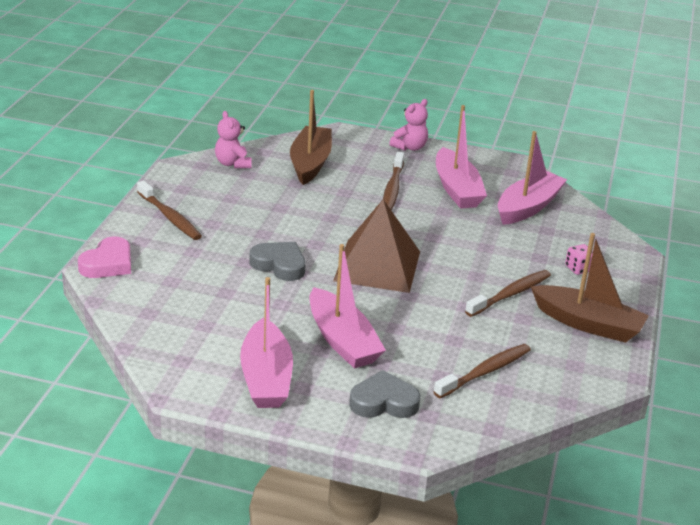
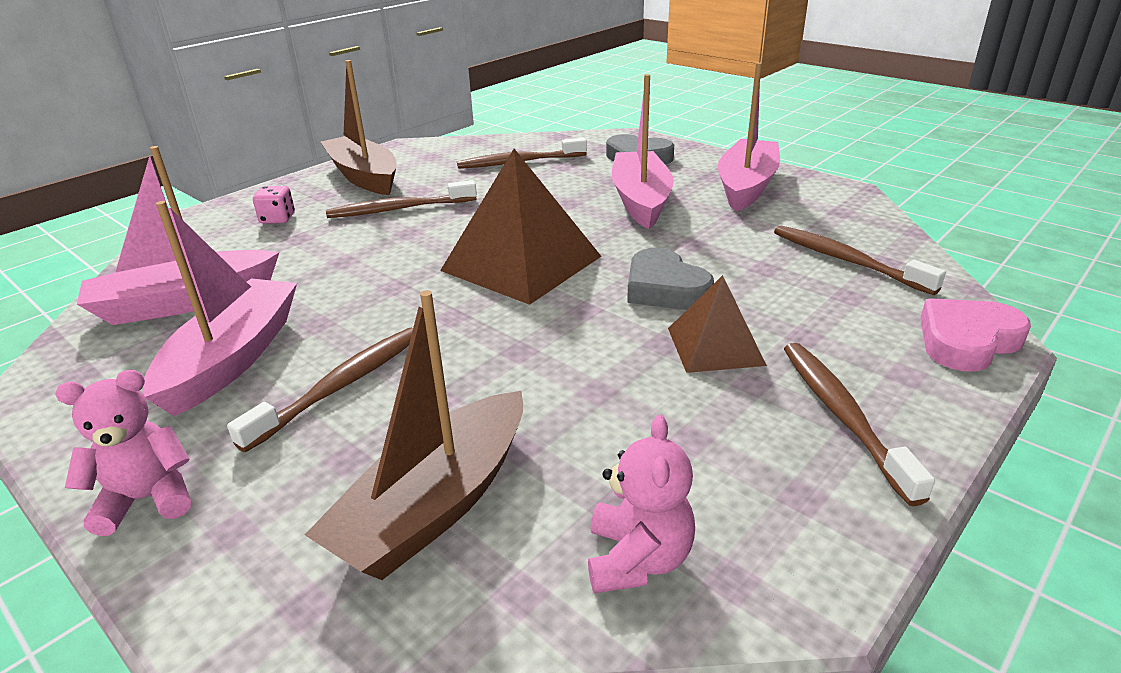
camera: 150 degrees left, 0 degrees up
(174, 308) = (846, 261): none -> brown toothbrush
(236, 237) = (715, 346): none -> brown pyramid

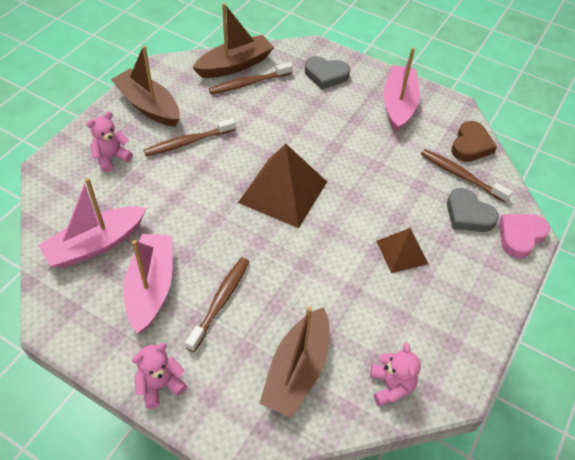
camera: 15 degrees left, 20 degrees up
(277, 219) = (111, 158): pink dice -> pink teddy bear
(507, 147) = (235, 65): none -> brown boat
(640, 200) = (337, 124): pink boat -> none
(665, 288) = (368, 208): grey heart -> grey heart (468, 215)
(842, 416) = (466, 294): brown toothbrush -> none
(868, 229) = (470, 145): none -> brown heart

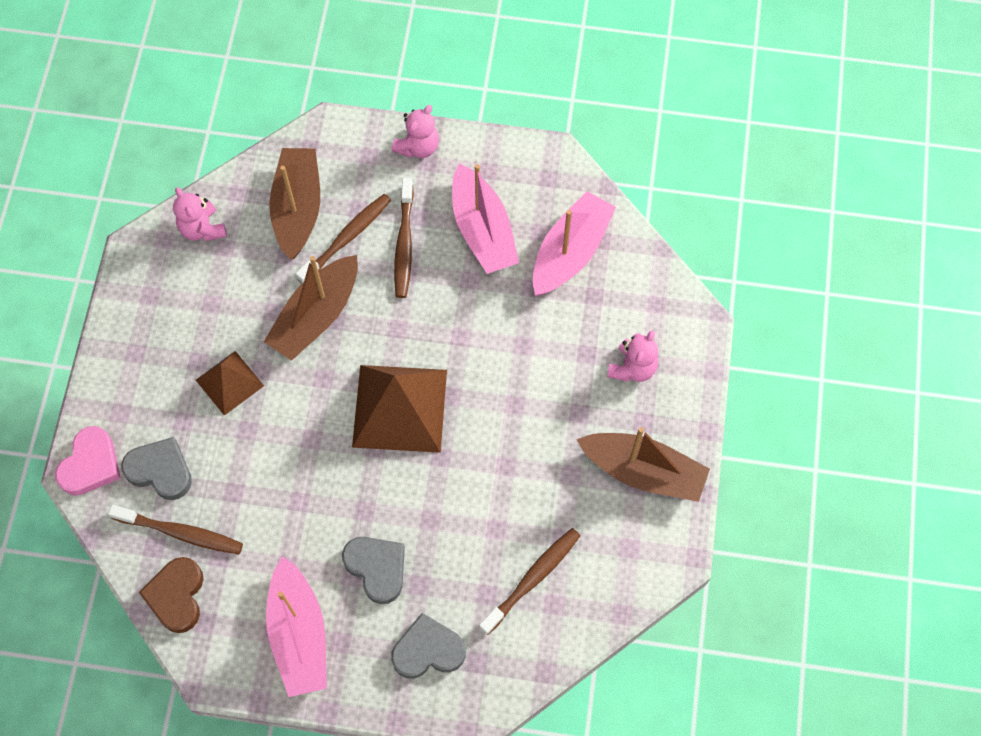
camera: 160 degrees right, 15 degrees up
(188, 142) = (555, 433): brown toothbrush -> brown toothbrush (347, 238)
(235, 65) = (572, 609): brown boat -> brown boat (316, 316)
(339, 117) = (377, 568): none -> grey heart

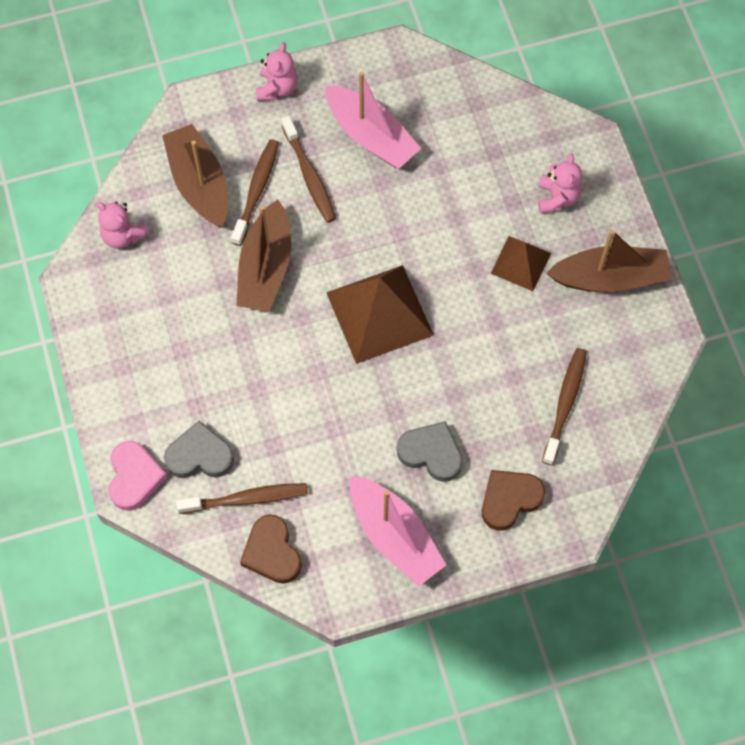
camera: 25 degrees left, 0 degrees up
(229, 382) = (220, 355): brown pyramid -> brown pyramid (520, 263)
(428, 650) = (509, 500): grey heart -> brown heart
(570, 252) = (455, 123): pink boat -> none

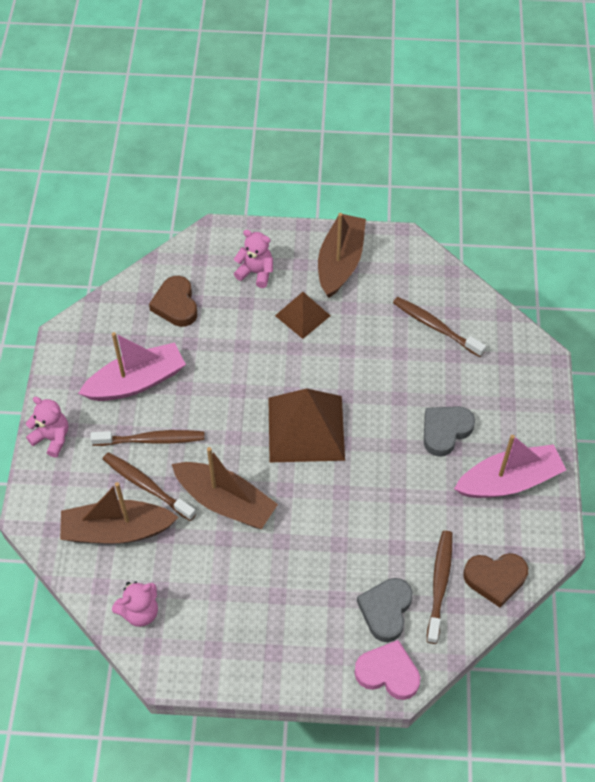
camera: 70 degrees left, 10 degrees down
(509, 500) = (503, 390): brown heart -> brown heart (176, 305)

